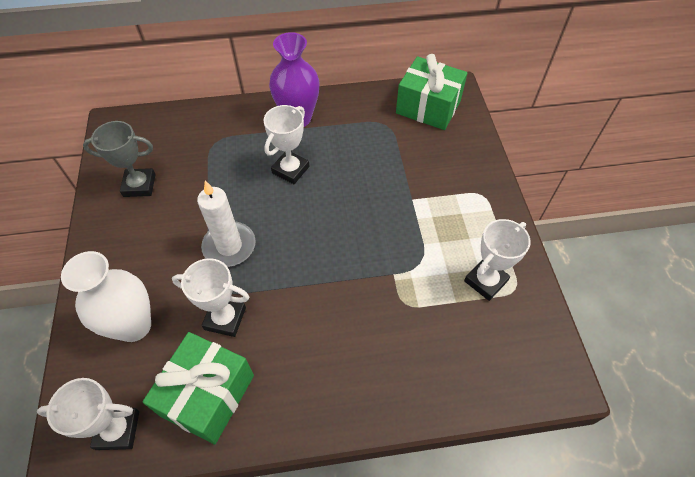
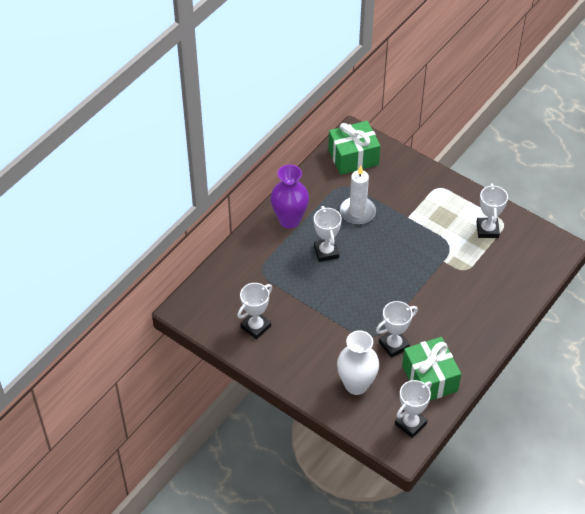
camera: 45 degrees left, 5 degrees down
(139, 185) = (255, 327): grey trophy -> white trophy
(229, 246) = (349, 314): white candle -> white candle (357, 212)

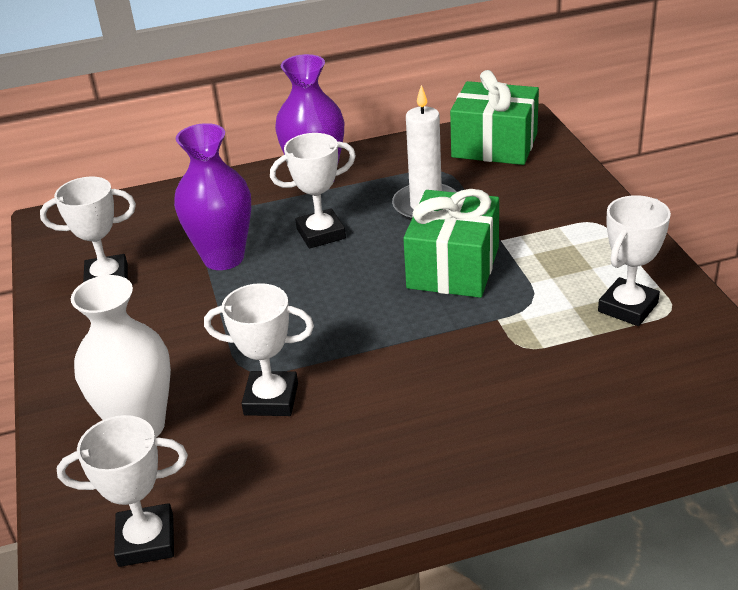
camera: 40 degrees right, 15 degrees down
(296, 288) = (223, 258): none -> purple vase
(326, 252) = (321, 234): white trophy -> white trophy turned 45 degrees clockwise
(429, 378) = (269, 483): green gift -> green gift (453, 267)

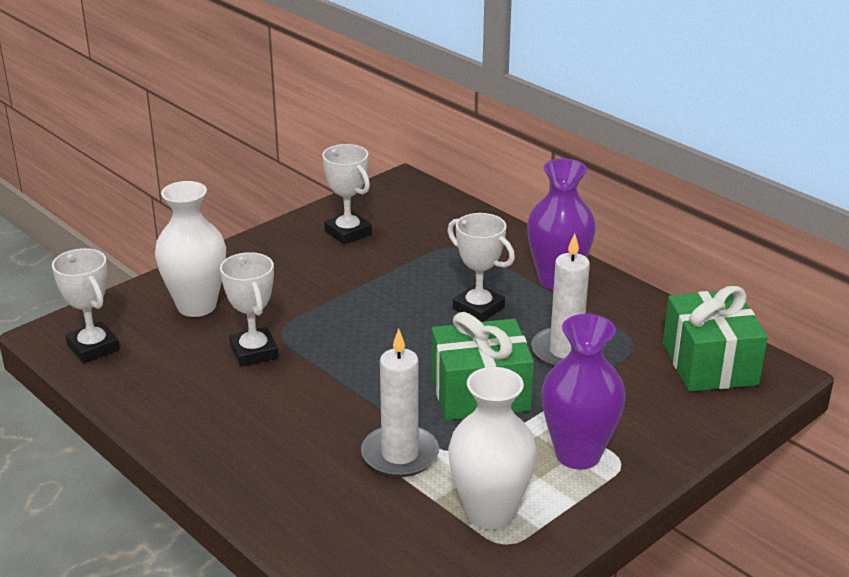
camera: 60 degrees right, 5 degrees down
(223, 258) = (410, 273): purple vase -> purple vase (578, 454)
(516, 338) = (400, 455): none -> white candle
(628, 307) = (490, 513): white trophy -> white vase

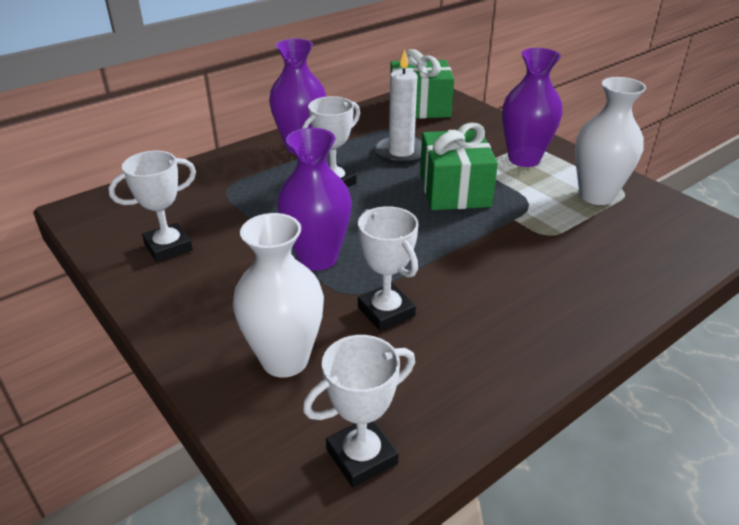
camera: 85 degrees left, 5 degrees up
(254, 352) = (386, 312): white trophy -> white trophy turned 75 degrees clockwise
(335, 310) = (317, 258): none -> purple vase
(400, 455) = (538, 230): white candle -> none

